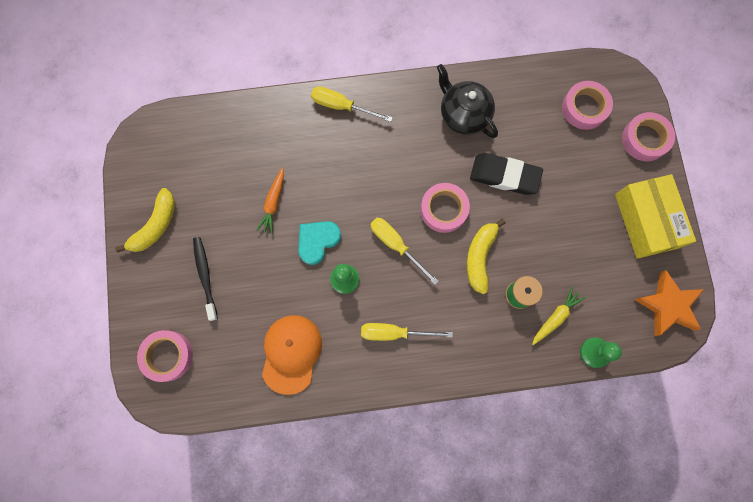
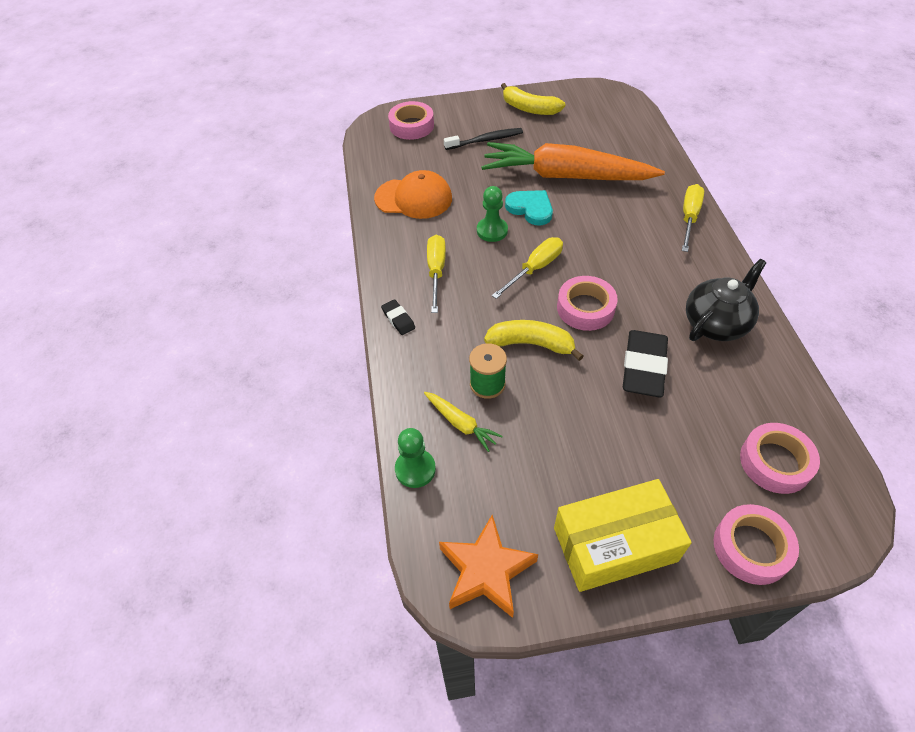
camera: 90 degrees right, 25 degrees down
(273, 203) = (566, 176): orange carrot -> orange carrot, size x2.49
(450, 367) = (398, 319): none -> black eraser

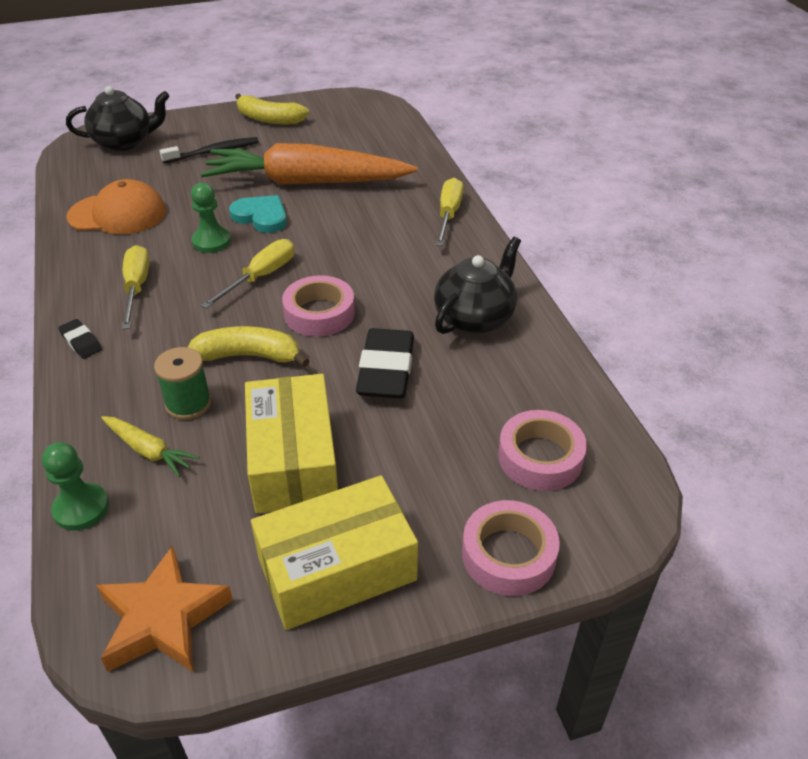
camera: 10 degrees left, 10 degrees down
(411, 126) = (124, 142): pink tape -> black teapot
(574, 444) = (293, 460): none -> yellow box

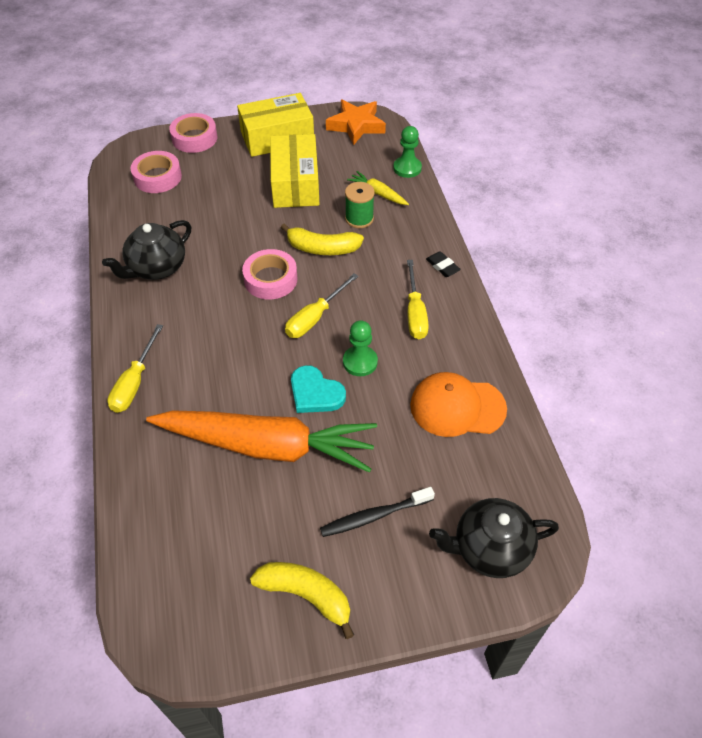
camera: 175 degrees left, 10 degrees up
(386, 370) = (231, 233): black eraser -> none

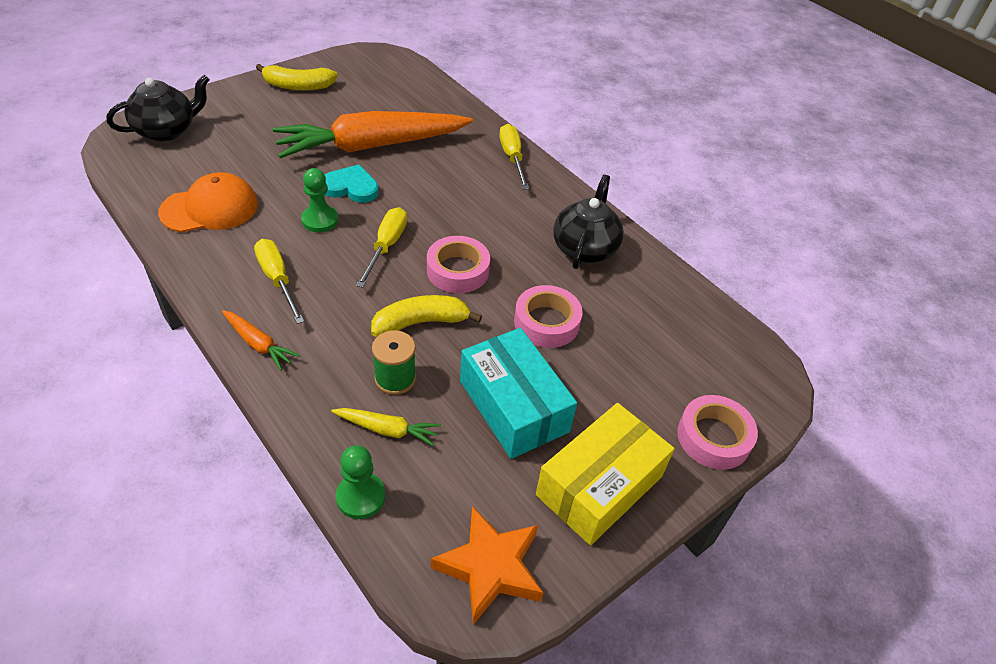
camera: 150 degrees right, 5 degrees down
(157, 177) = (694, 355): pink tape -> pink tape (546, 322)
(295, 183) = (514, 406): yellow box -> turquoise box
(374, 516) = (264, 128): black toothbrush -> none
(442, 266) = (258, 344): black eraser -> orange carrot

